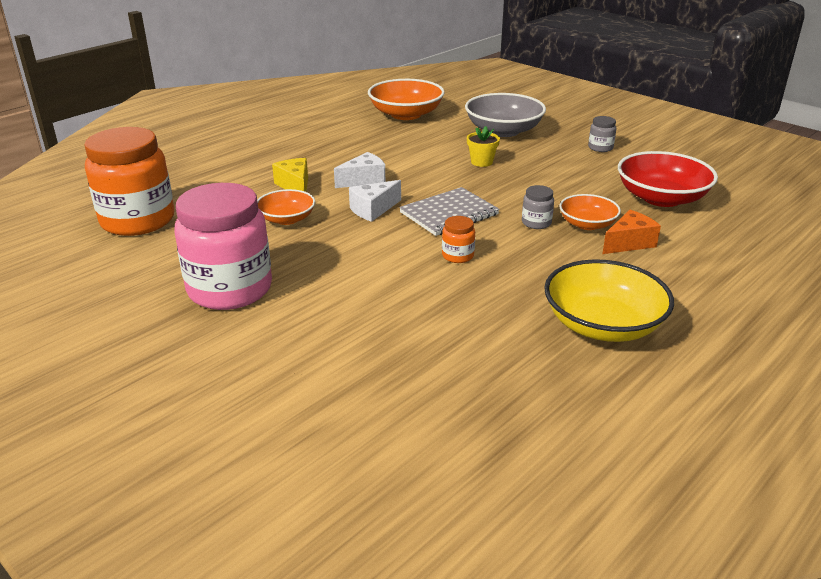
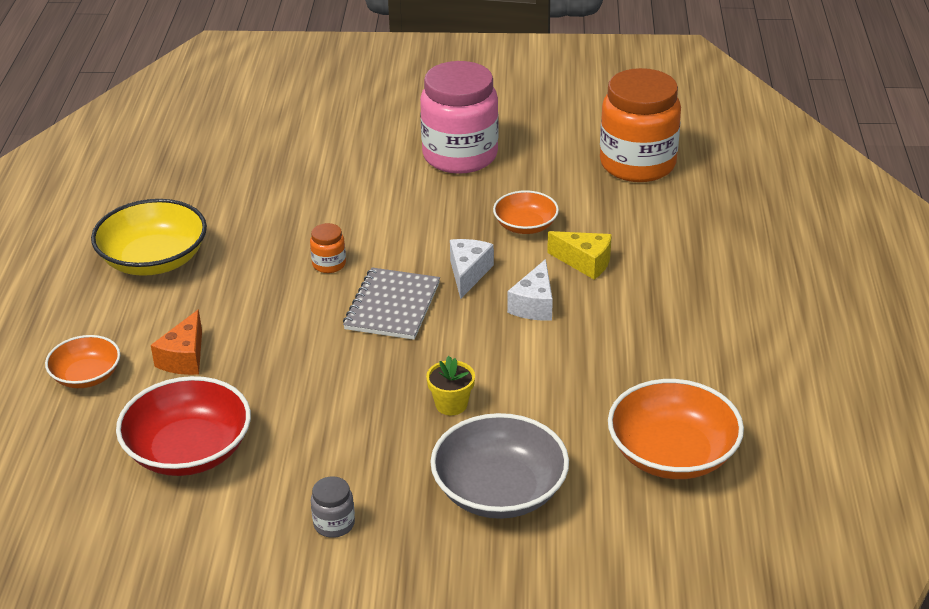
camera: 140 degrees right, 5 degrees up
(536, 223) = (296, 338): grey jar -> none
(587, 224) = (244, 363): orange bowl -> orange bowl (86, 376)

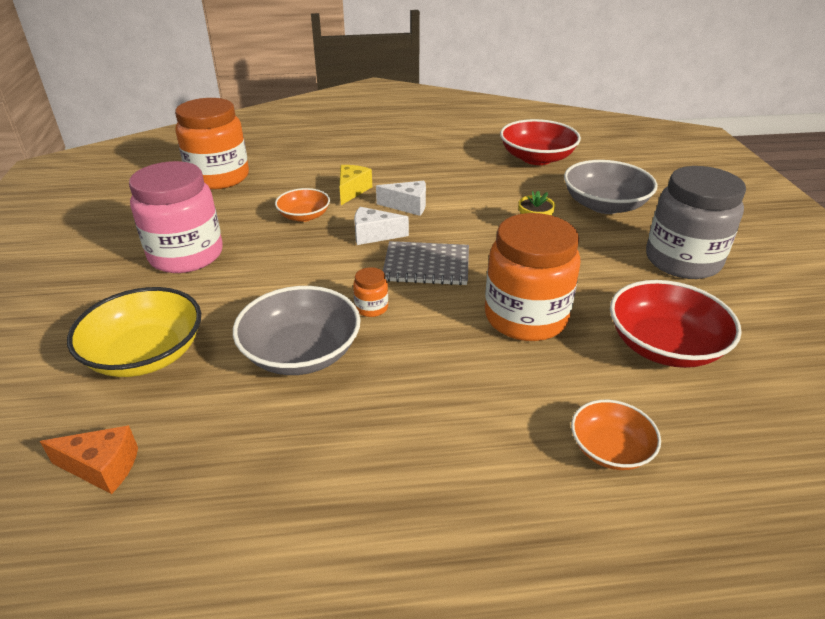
camera: 100 degrees left, 0 degrees up
(154, 260) = (382, 445): yellow bowl -> yellow bowl (146, 354)
(184, 358) = (545, 377): orange cheese -> orange cheese (102, 468)
(274, 362) = (525, 317): none -> orange jar
(279, 223) = (301, 352): none -> grey bowl
(334, 524) = (682, 261): grey jar -> grey jar, size x2.45
(672, 454) = (537, 158): orange bowl -> red bowl

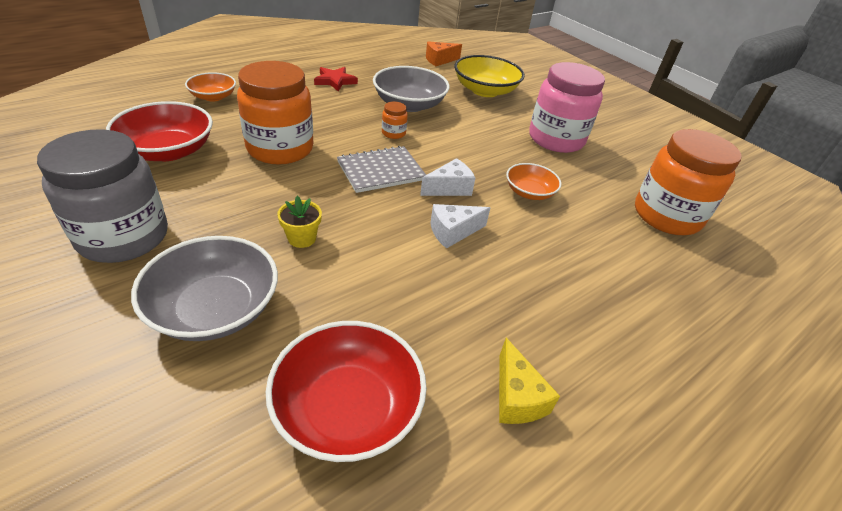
camera: 145 degrees right, 5 degrees up
(352, 191) = (529, 237): yellow cheese -> yellow cheese (516, 397)
(377, 444) = (335, 81): none -> red star

